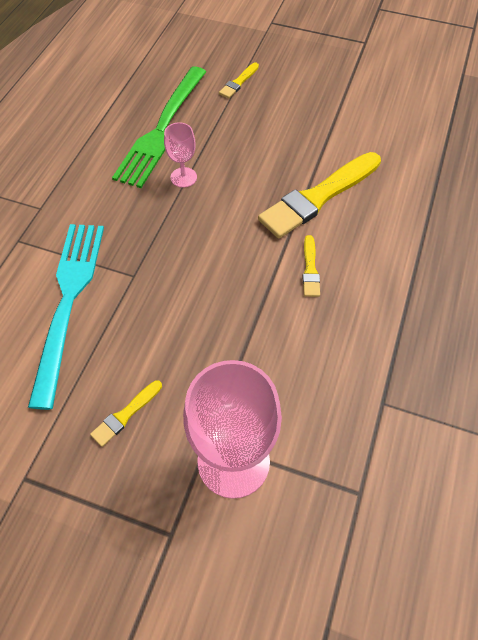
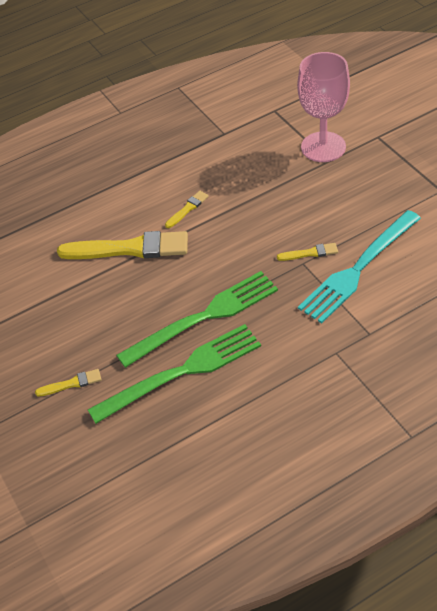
camera: 135 degrees left, 10 degrees down
(125, 414) = (365, 191): yellow brush -> yellow brush (310, 253)
(183, 177) = (205, 316): pink goblet -> green fork

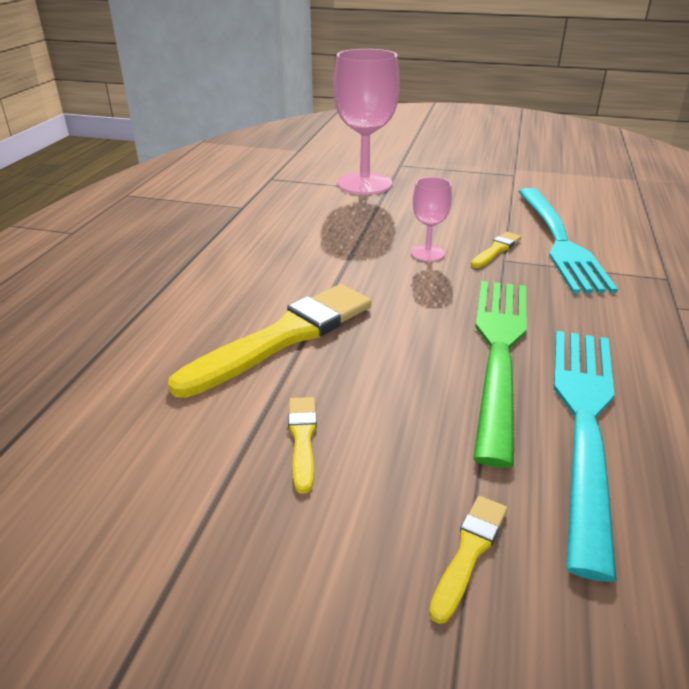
camera: 50 degrees left, 15 degrees down
(183, 371) = (583, 420): green fork -> turquoise fork
(187, 209) = (300, 272): yellow brush -> yellow brush (302, 439)
(269, 233) = (427, 253): none -> pink goblet

